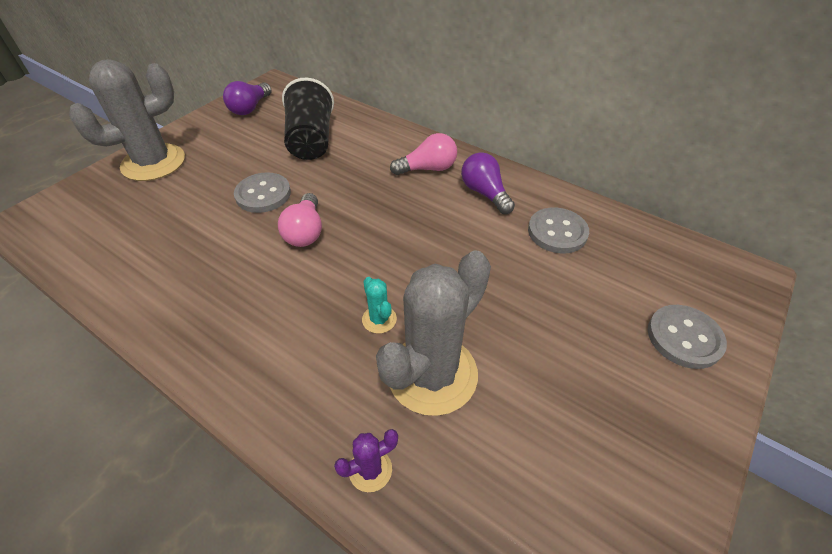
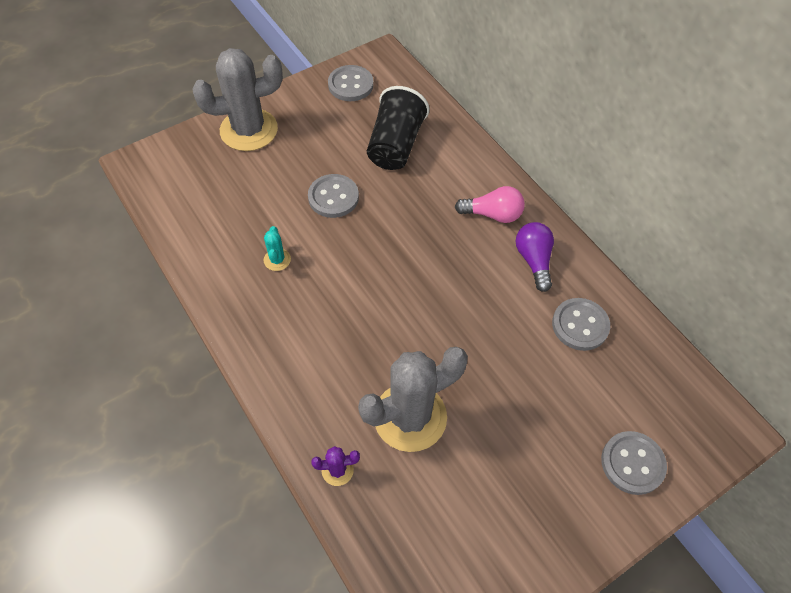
camera: 20 degrees right, 10 degrees up
(250, 108) = (350, 85): purple light bulb -> grey button
(305, 232) = (357, 250): pink light bulb -> none
(379, 319) = (387, 356): turquoise cactus -> turquoise cactus (277, 260)

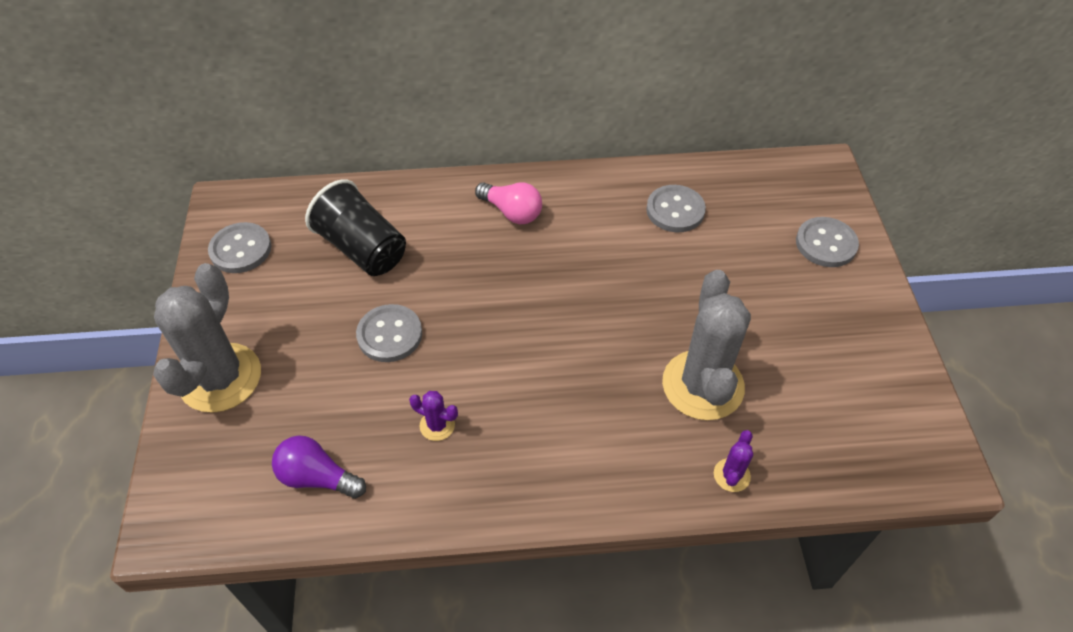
camera: 60 degrees left, 5 degrees down
(277, 260) = (437, 425): turquoise cactus -> purple cactus
(492, 214) = (512, 212): pink light bulb -> pink light bulb turned 90 degrees clockwise
(534, 260) = (586, 208): purple light bulb -> purple light bulb (317, 477)

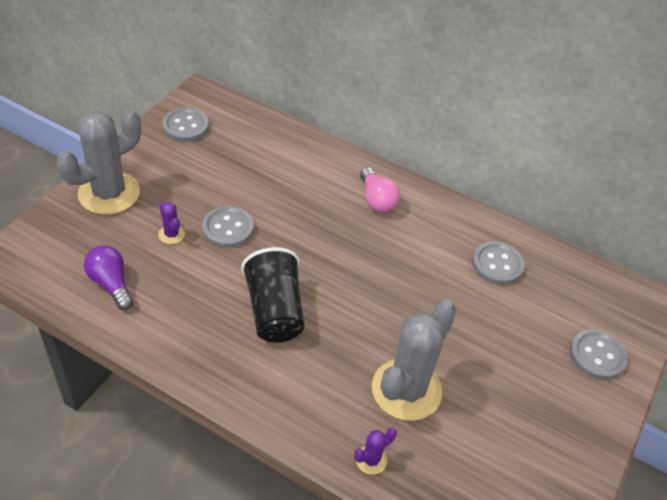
camera: 30 degrees right, 5 degrees down
(362, 248) = (258, 167): black cup -> black cup (274, 311)
(437, 425) = (207, 300): purple cactus -> purple cactus (171, 234)

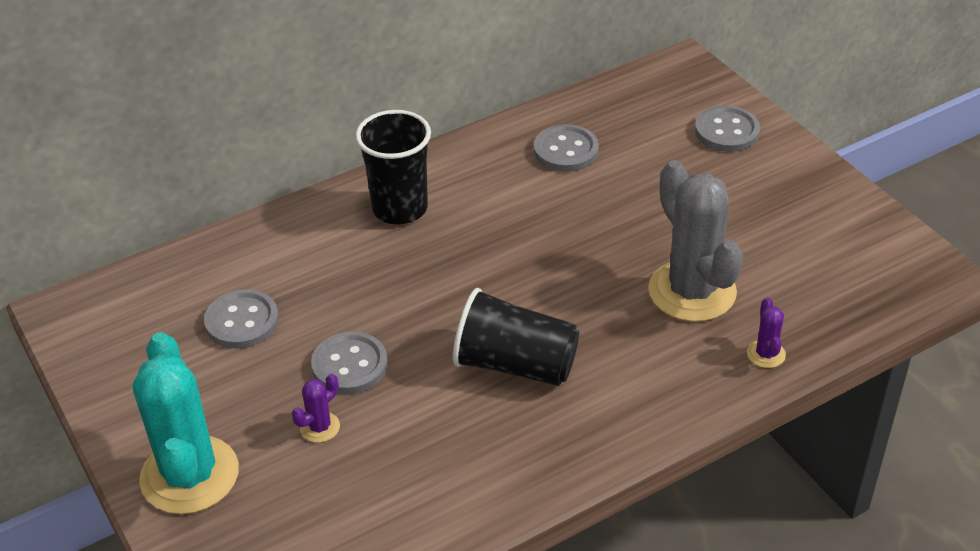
camera: 55 degrees left, 5 degrees down
(109, 193) = (189, 475): grey cactus -> turquoise cactus
(111, 284) = (367, 519): purple light bulb -> none
(171, 234) = (320, 427): purple cactus -> purple cactus turned 45 degrees counterclockwise
(185, 126) = (118, 348): grey button -> grey button (242, 321)
(376, 199) = (400, 208): pink light bulb -> black cup

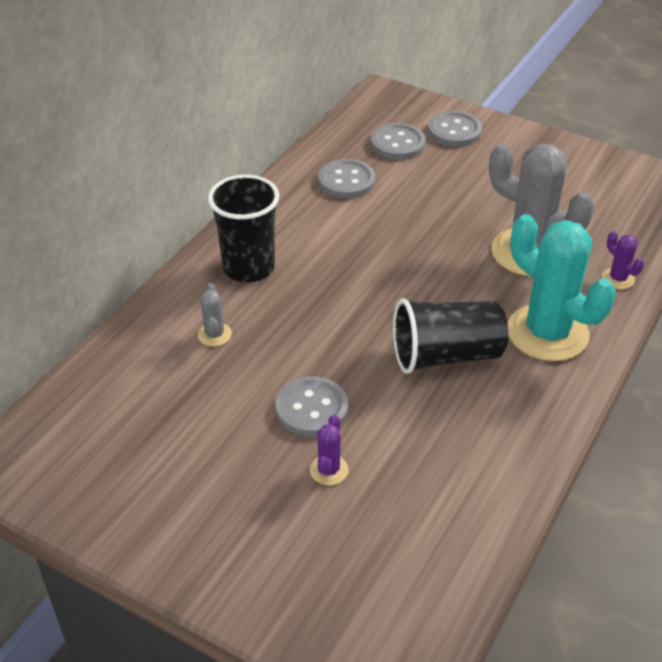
camera: 30 degrees left, 0 degrees up
(189, 475) = (246, 561): turquoise cactus -> turquoise cactus (547, 333)
(242, 321) = (185, 409): grey button -> grey button (398, 144)
(319, 262) = (214, 334): none -> grey cactus

